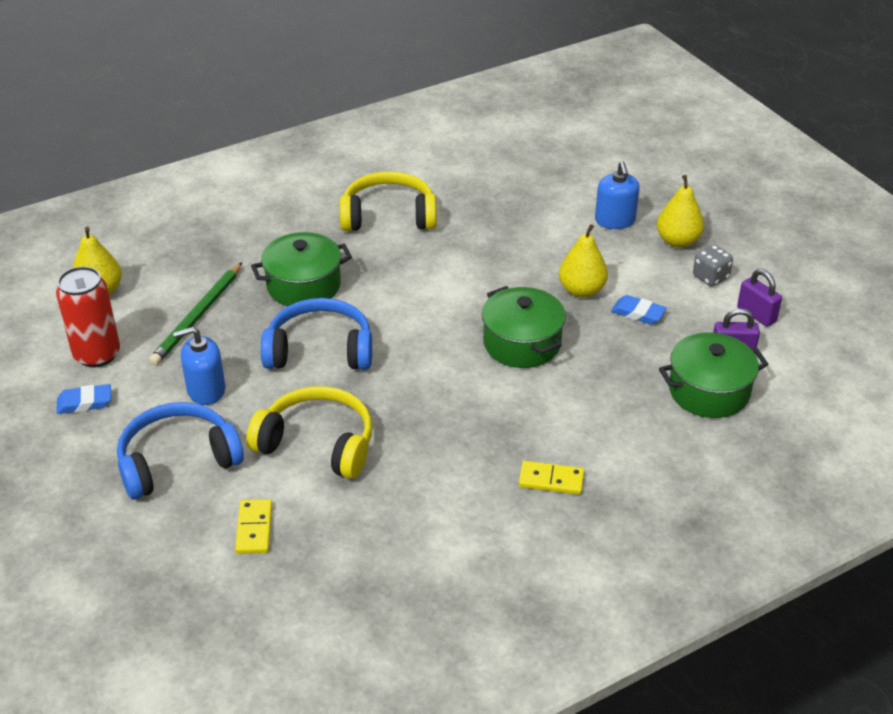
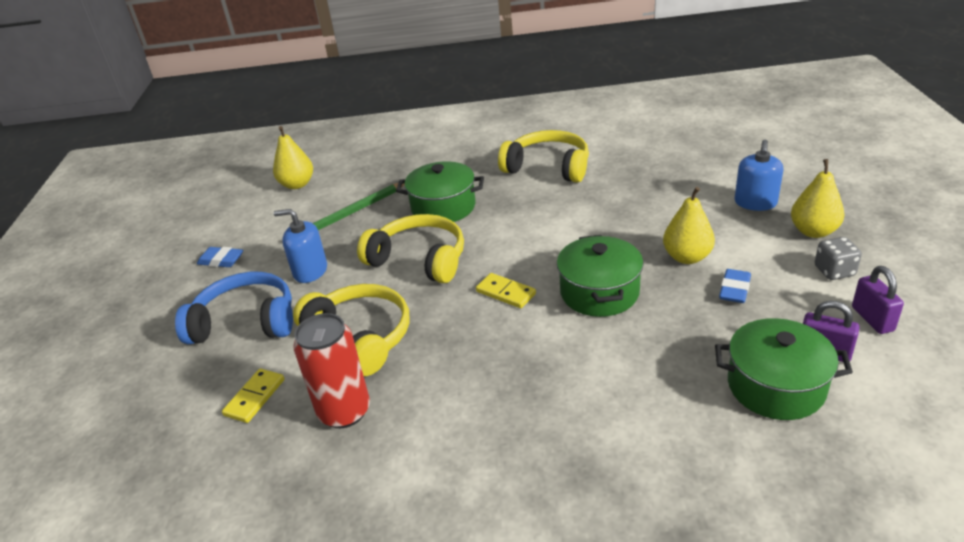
camera: 30 degrees right, 5 degrees down
(97, 354) = (258, 228): red can -> red can (344, 411)
(320, 350) = (419, 259): blue headphones -> yellow headphones
(551, 480) = (547, 433): yellow domino -> yellow domino (505, 293)
(638, 313) = (734, 289): blue eraser -> blue eraser turned 60 degrees clockwise

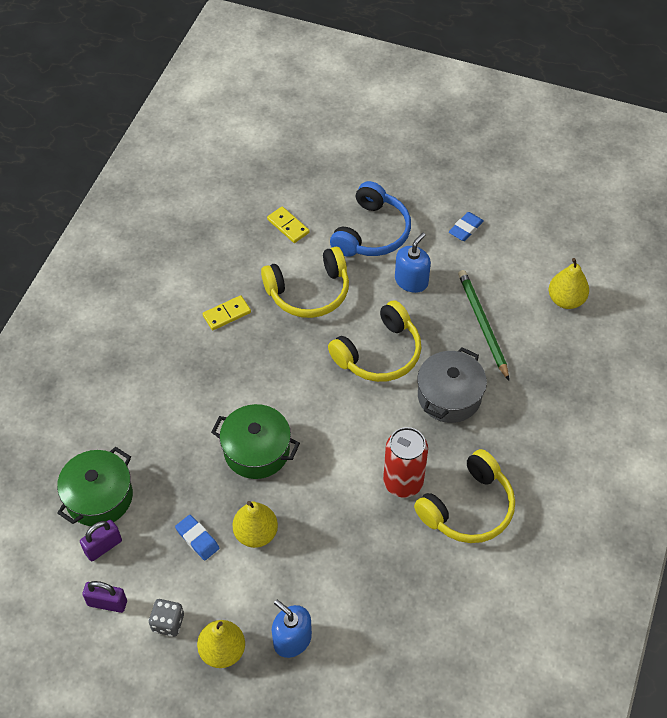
camera: 110 degrees right, 20 degrees up
(344, 411) = (243, 267): red can -> red can (403, 482)
(443, 207) = (449, 396): green pot -> grey pot
(505, 293) = (298, 392): yellow domino -> yellow domino (227, 314)

